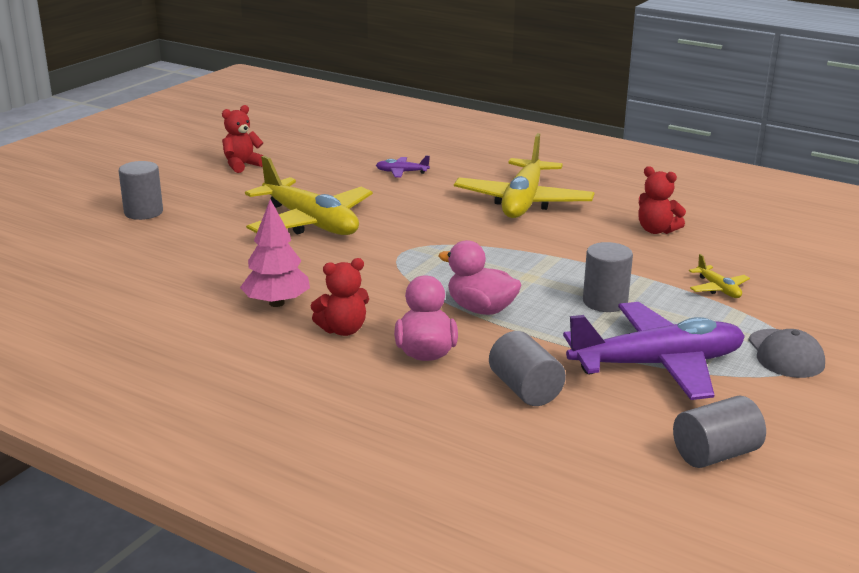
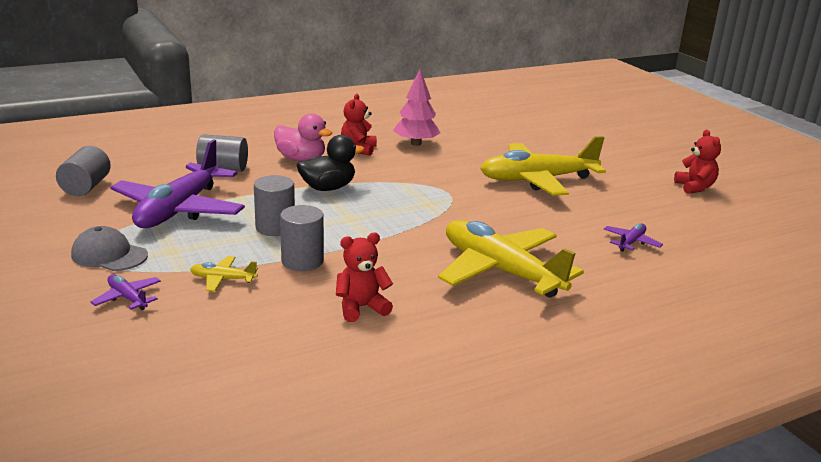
camera: 120 degrees right, 0 degrees up
(143, 212) = (606, 141): grey cylinder -> grey cylinder (302, 261)
(481, 309) = (328, 188): pink duck -> black duck
(810, 312) = (128, 298): none -> purple plane

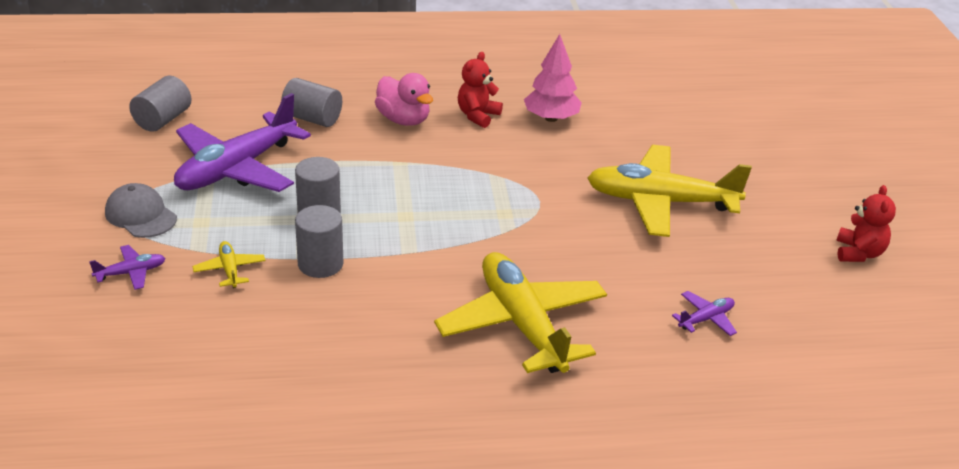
camera: 20 degrees right, 10 degrees up
(128, 298) = (131, 273): purple plane -> purple plane turned 90 degrees clockwise
(223, 279) = (230, 270): yellow plane -> yellow plane turned 45 degrees clockwise
(328, 188) = (407, 168): black duck -> none
(361, 308) = (343, 338): red teddy bear -> none

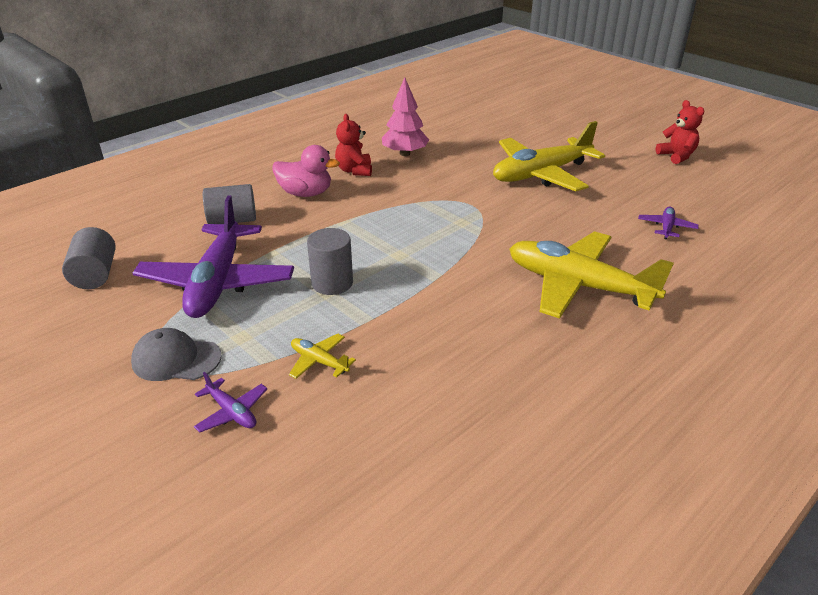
camera: 35 degrees left, 0 degrees up
(131, 273) = (232, 412): purple plane -> purple plane turned 105 degrees clockwise
(320, 264) = (386, 318): grey cylinder -> none

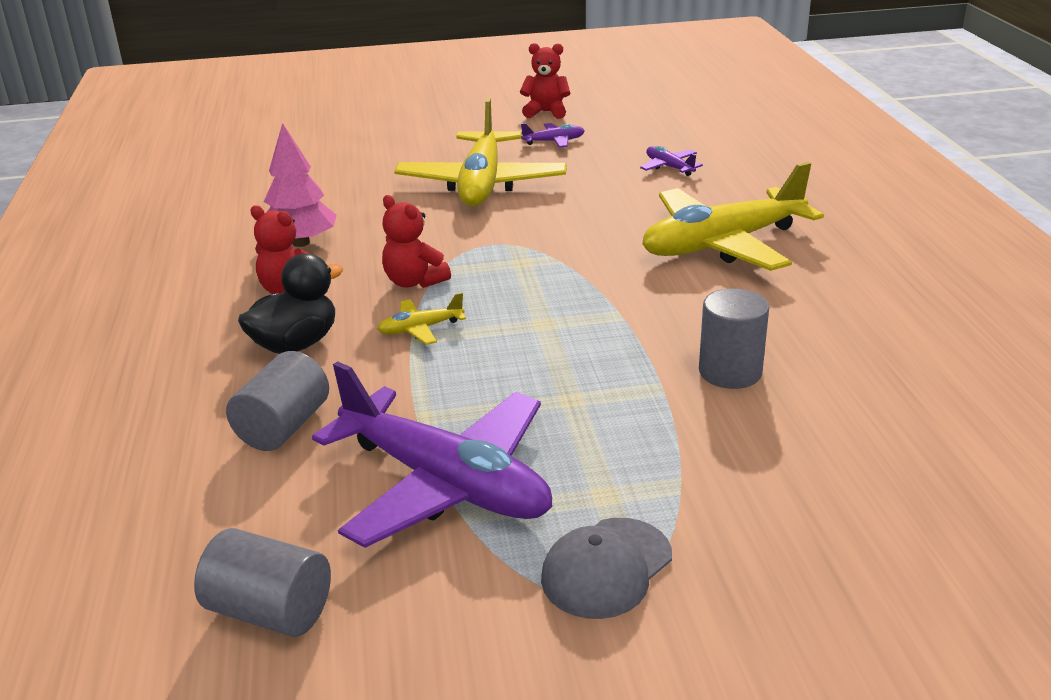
camera: 55 degrees left, 5 degrees down
(232, 412) = (765, 543): purple plane -> purple plane (554, 141)
(305, 193) = (295, 344): pink duck -> black duck
(319, 361) = (715, 446): yellow plane -> yellow plane (420, 329)
(332, 283) = (554, 388): grey cylinder -> grey cylinder (730, 372)
(400, 199) = (414, 282): none -> red teddy bear

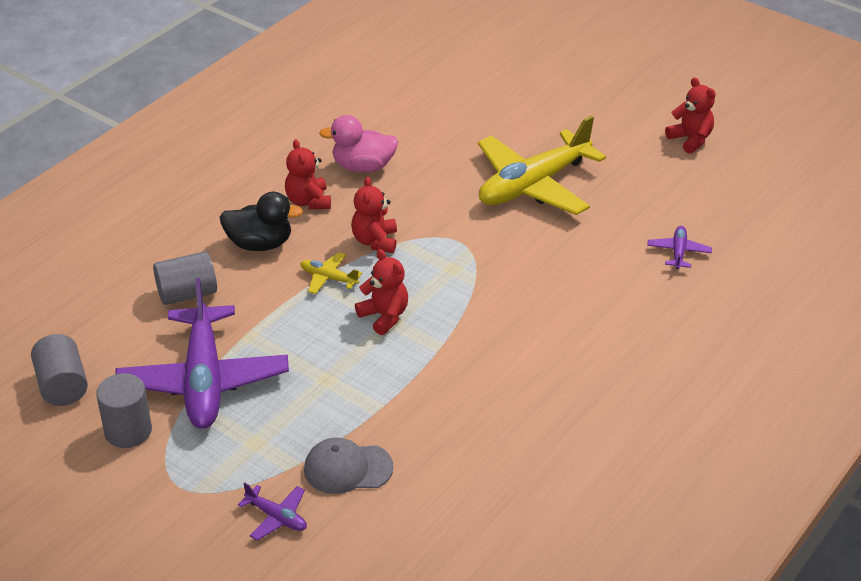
camera: 45 degrees right, 10 degrees up
(301, 243) = (363, 167): pink tree -> pink duck
(529, 324) = (384, 316): none -> red teddy bear
(554, 141) = (645, 174): purple plane -> purple plane (276, 517)
(606, 568) = (199, 475): grey cap -> grey cap (347, 468)
(722, 244) = (588, 341): yellow plane -> none
(730, 372) = (427, 427): grey cylinder -> grey cylinder (128, 431)

